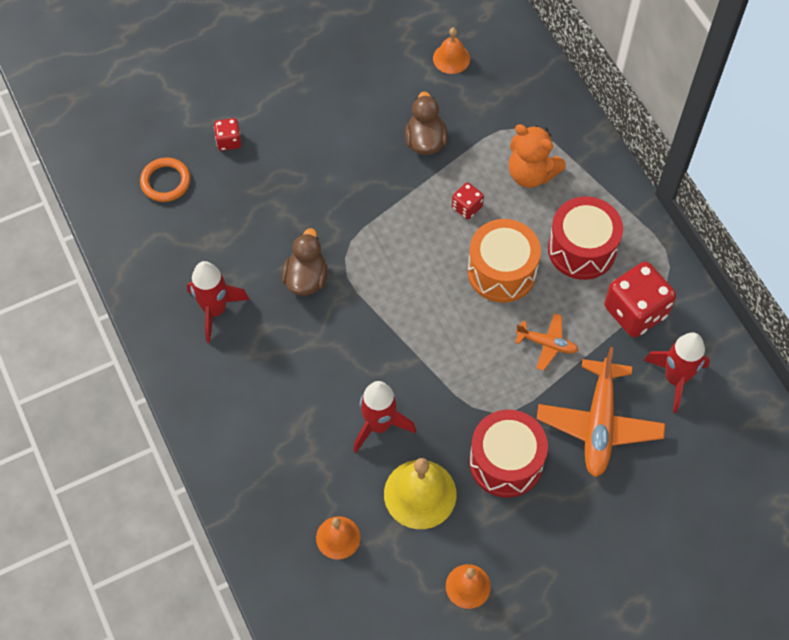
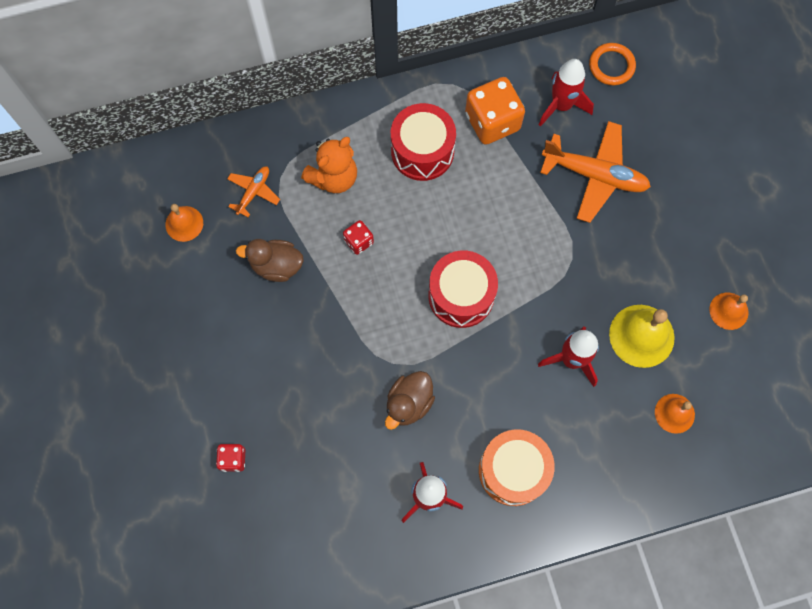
camera: 80 degrees left, 10 degrees up
(165, 182) = (268, 531): orange ring -> orange ring (611, 66)
(306, 279) = (409, 403): brown duck -> brown duck turned 75 degrees counterclockwise
(501, 271) = (433, 224): orange drum -> orange drum (513, 470)
(506, 462) = (620, 258): red drum -> red drum (461, 296)
(547, 344) = (512, 201): orange plane -> orange plane (253, 192)
(635, 311) = (492, 122): red dice -> orange dice

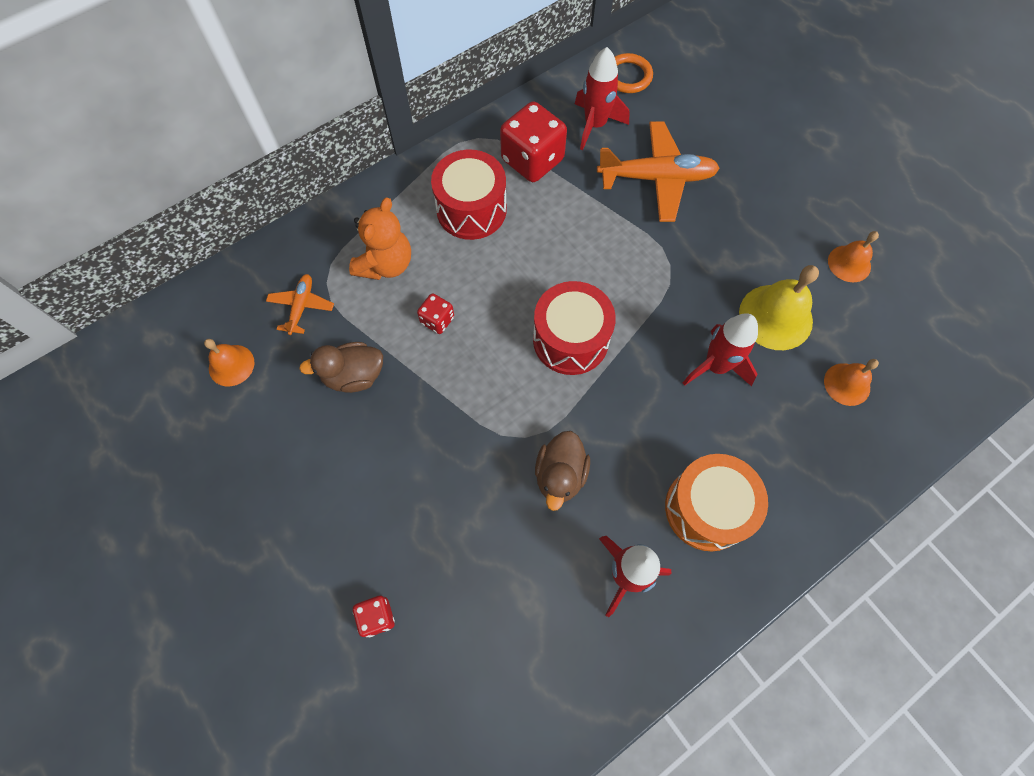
camera: 20 degrees left, 5 degrees down
(492, 122) = (532, 160): orange dice -> red dice

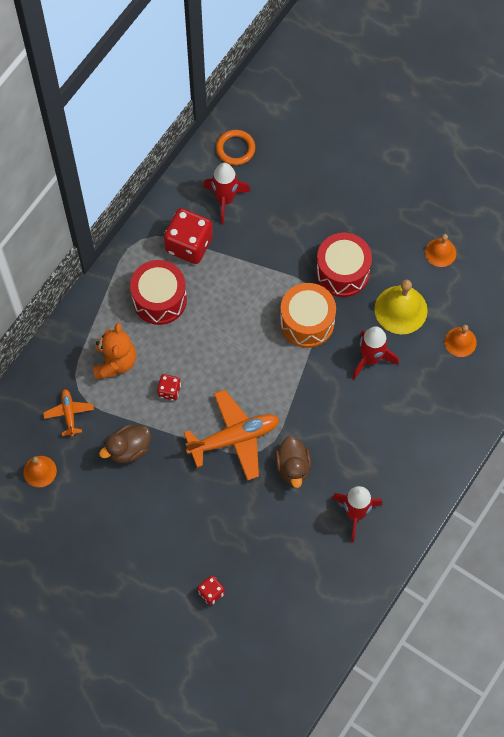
camera: 20 degrees left, 0 degrees up
(570, 339) = (267, 373): red drum -> red drum (342, 272)
(656, 178) = (285, 229): orange plane -> orange plane (234, 438)
(706, 508) = (393, 455): orange drum -> orange drum (307, 322)

